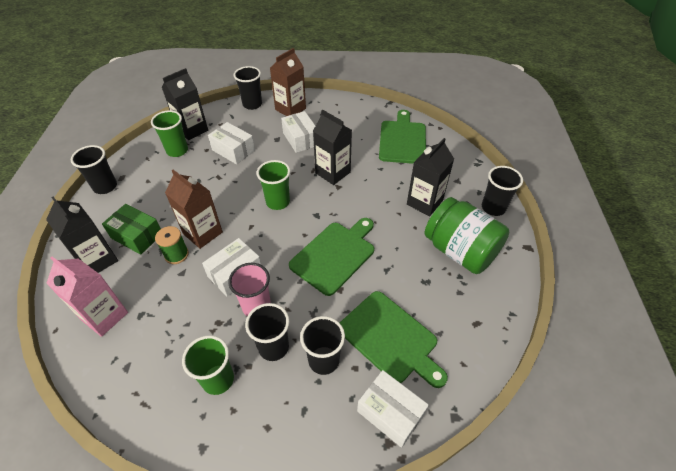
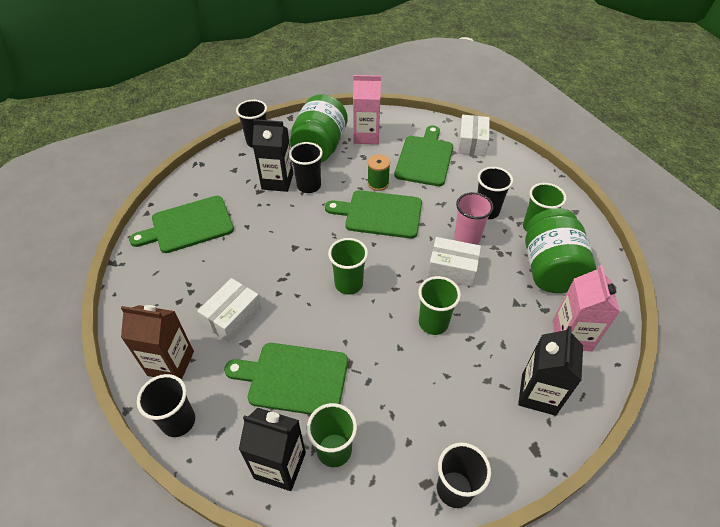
camera: 120 degrees left, 0 degrees up
(137, 236) = (484, 382): green box -> none
(167, 352) = (550, 268): none -> green jar
(176, 254) = (473, 327): green spool -> green spool (378, 183)
(202, 233) = (433, 323): brown carton -> green cup
(233, 150) = (294, 378): white box -> green cutting board
(324, 360) = (470, 182): black cup -> black cup (309, 186)
(332, 173) = (276, 260): black carton -> none
(461, 301) = (366, 136): none -> pink carton

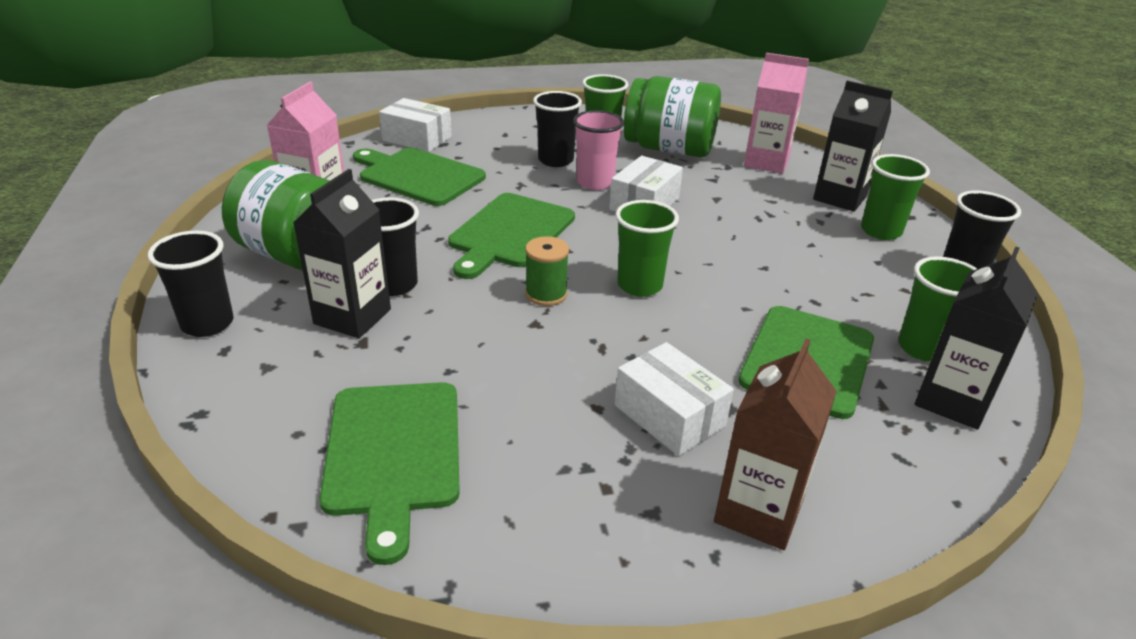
camera: 75 degrees left, 15 degrees down
(178, 421) = (884, 510): black cup -> none
(378, 183) = (441, 221): green spool -> green spool (546, 294)
(433, 323) = (730, 235): green cup -> green cup (881, 231)

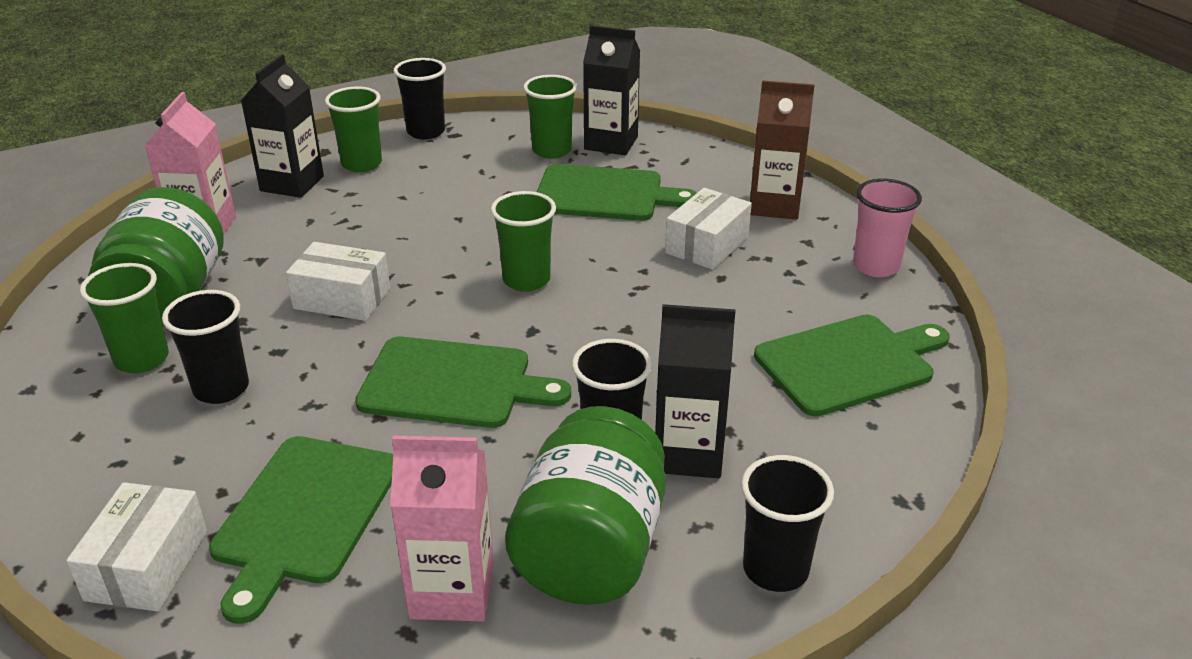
camera: 105 degrees left, 0 degrees up
(546, 294) = (572, 332): green spool -> none
(595, 182) = (290, 343): pink cup -> pink cup (876, 266)

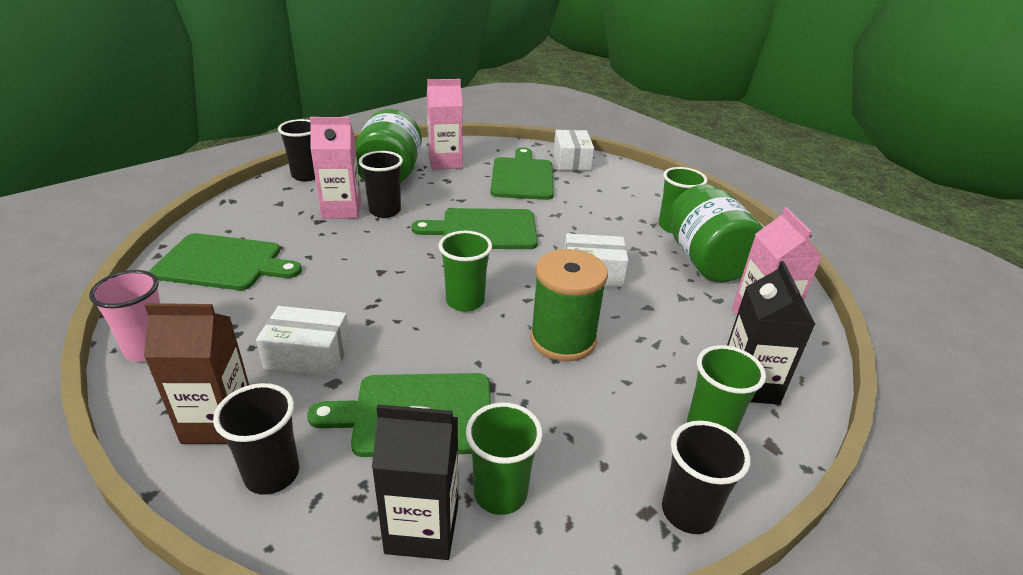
camera: 165 degrees right, 0 degrees up
(221, 389) = (612, 217): black cup -> black cup (272, 474)
(437, 233) = (563, 339): none -> green spool
(688, 453) = (341, 210): black carton -> pink carton
(707, 245) = (308, 355): white box -> white box turned 75 degrees clockwise
(849, 363) = (223, 263): green cutting board -> green cutting board turned 135 degrees counterclockwise

